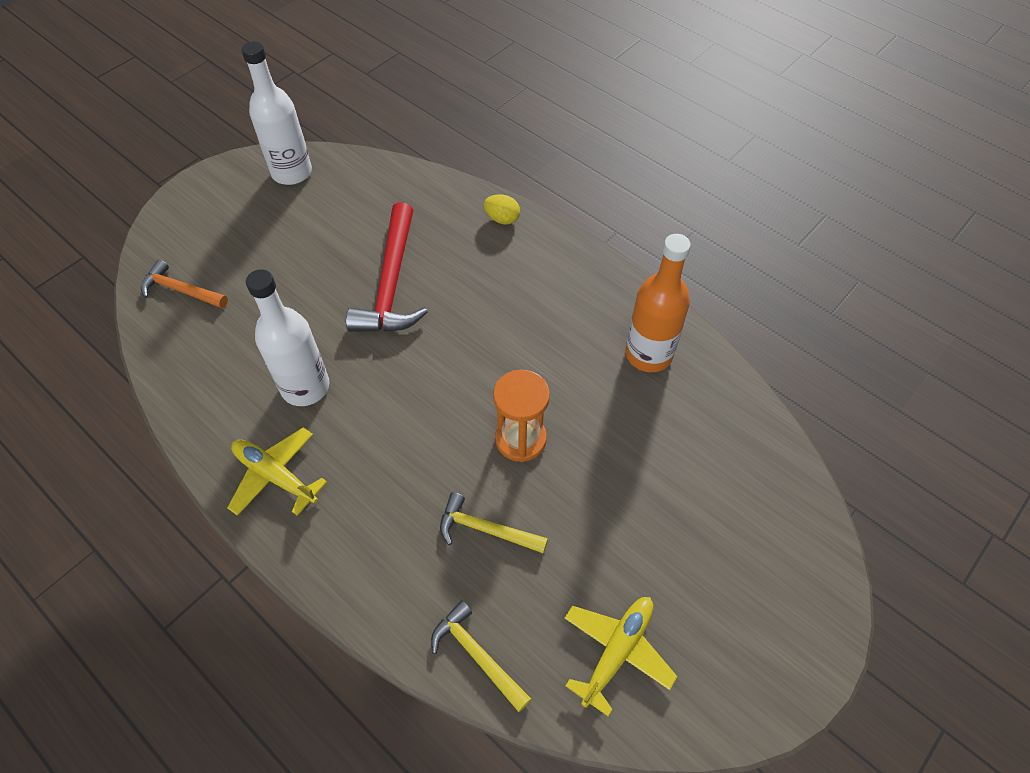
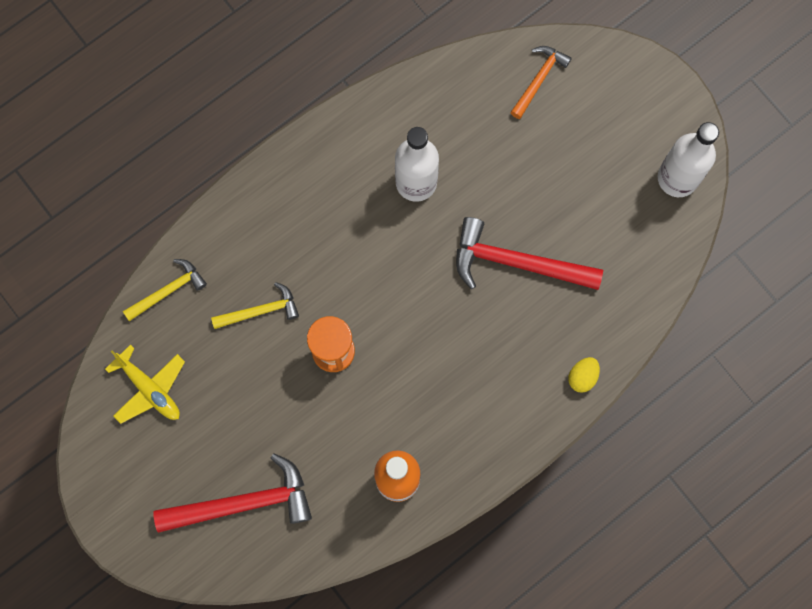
camera: 100 degrees right, 20 degrees up
(275, 476) = (337, 157): yellow plane -> none
(486, 529) = (260, 311): yellow hammer -> yellow hammer turned 45 degrees clockwise
(725, 504) = (244, 503): none -> red hammer

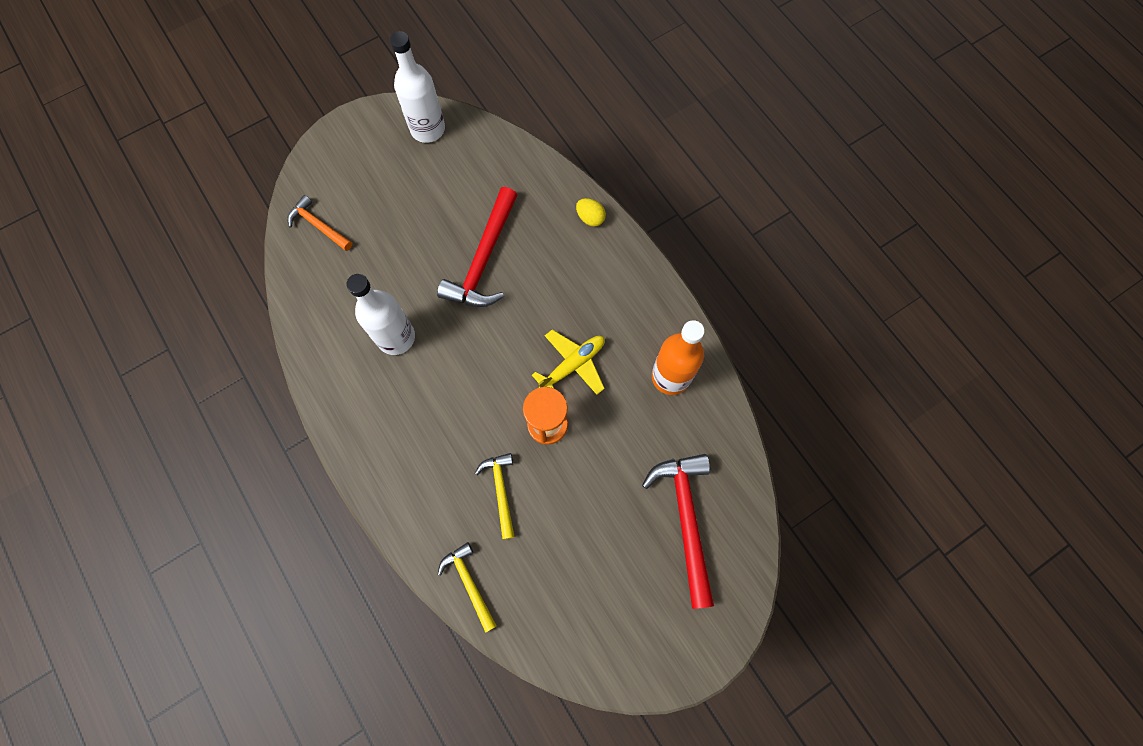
camera: 85 degrees left, 5 degrees down
(150, 389) = (568, 608): yellow plane -> yellow plane (573, 365)

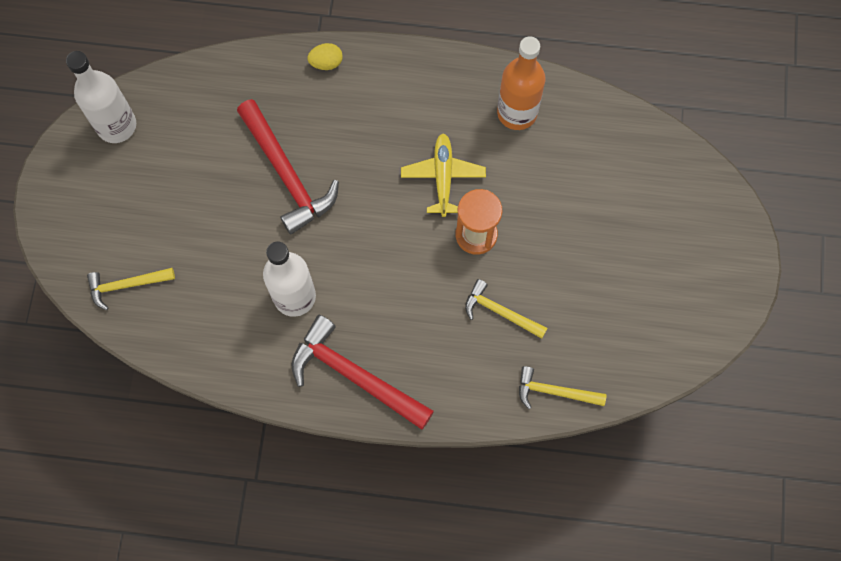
camera: 50 degrees left, 0 degrees up
(318, 225) = (126, 285): orange hammer -> yellow hammer
(686, 519) = (637, 193): red hammer -> red hammer (354, 375)

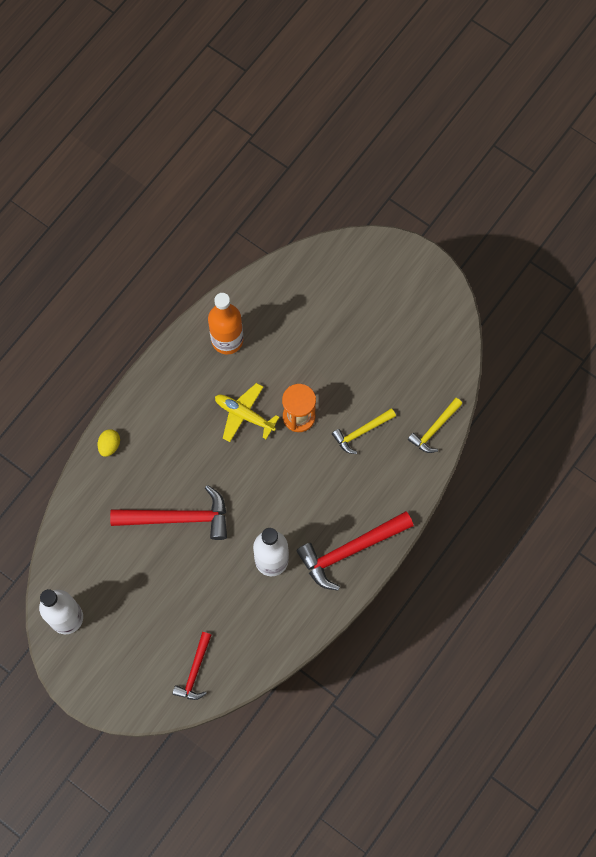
camera: 60 degrees left, 0 degrees up
(126, 285) = (194, 671): yellow hammer -> red hammer

